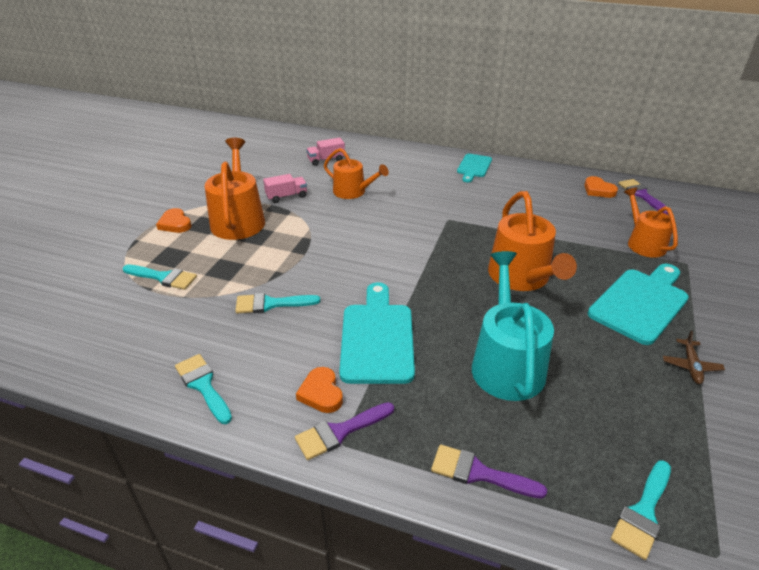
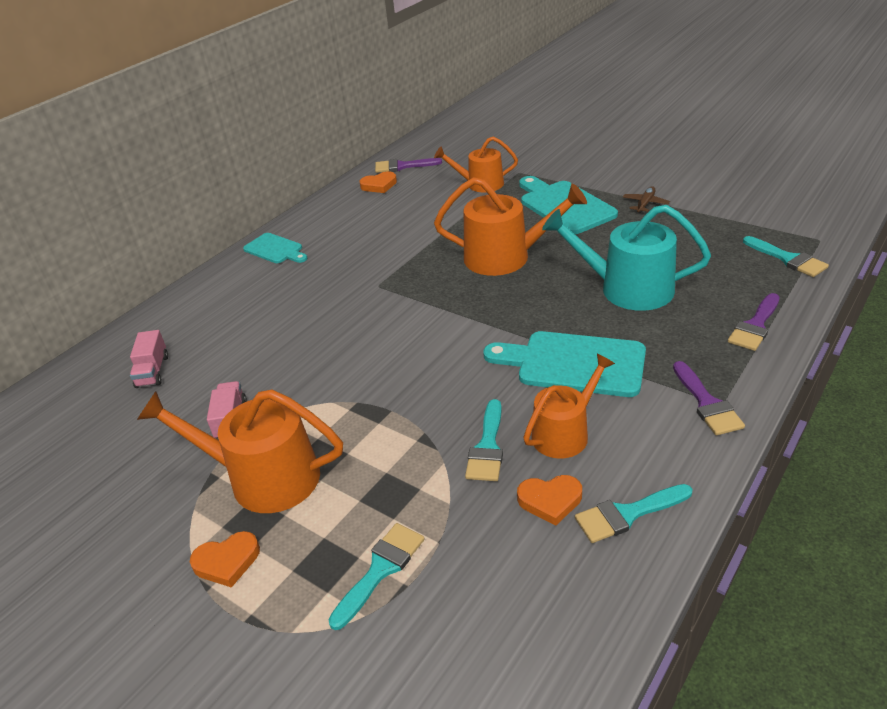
camera: 70 degrees left, 0 degrees up
(321, 393) = (652, 412): orange heart -> orange heart (550, 500)
(353, 192) = (264, 353): orange watering can -> orange watering can (564, 433)
(691, 366) = (645, 204): brown plane -> brown plane turned 90 degrees counterclockwise

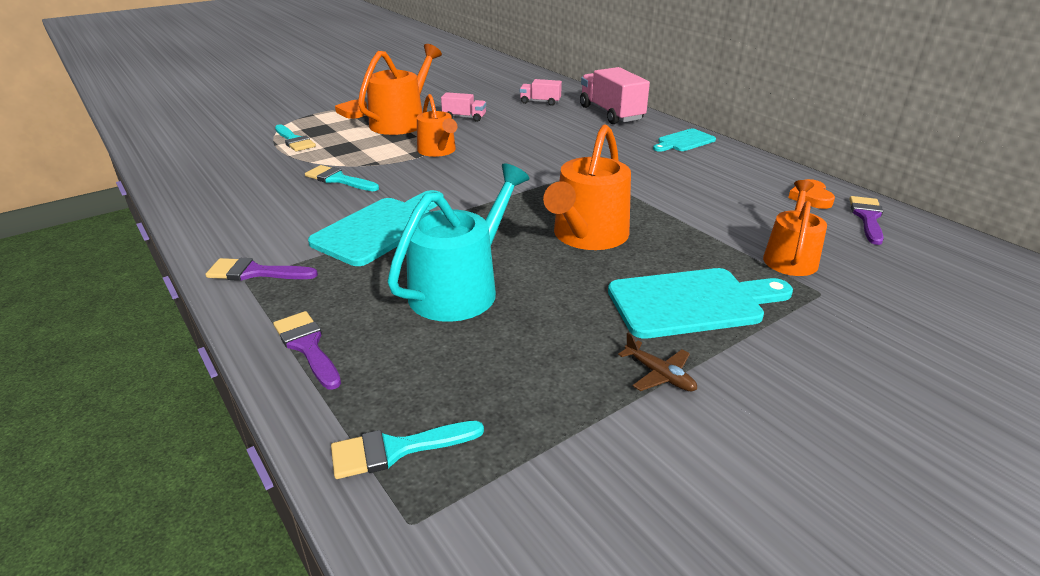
camera: 105 degrees right, 5 degrees down
(194, 307) = (611, 113): none -> pink truck
(550, 500) = (266, 188): orange heart -> none
(564, 433) = (313, 206): orange watering can -> orange watering can (438, 151)
(627, 514) = (217, 208): turquoise brush -> none

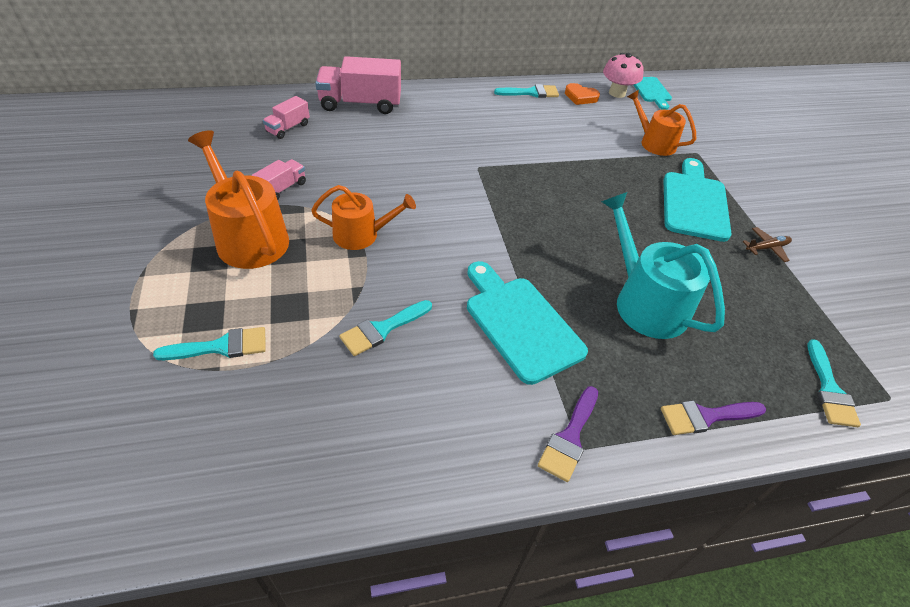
camera: 70 degrees left, 15 degrees up
(353, 112) = (168, 269): orange heart -> none
(587, 236) = (590, 209): orange watering can -> none
(684, 141) = (453, 98): turquoise cutting board -> turquoise cutting board (651, 91)
(765, 171) = (531, 93): none -> turquoise brush
(867, 217) = (617, 93): purple brush -> pink mushroom

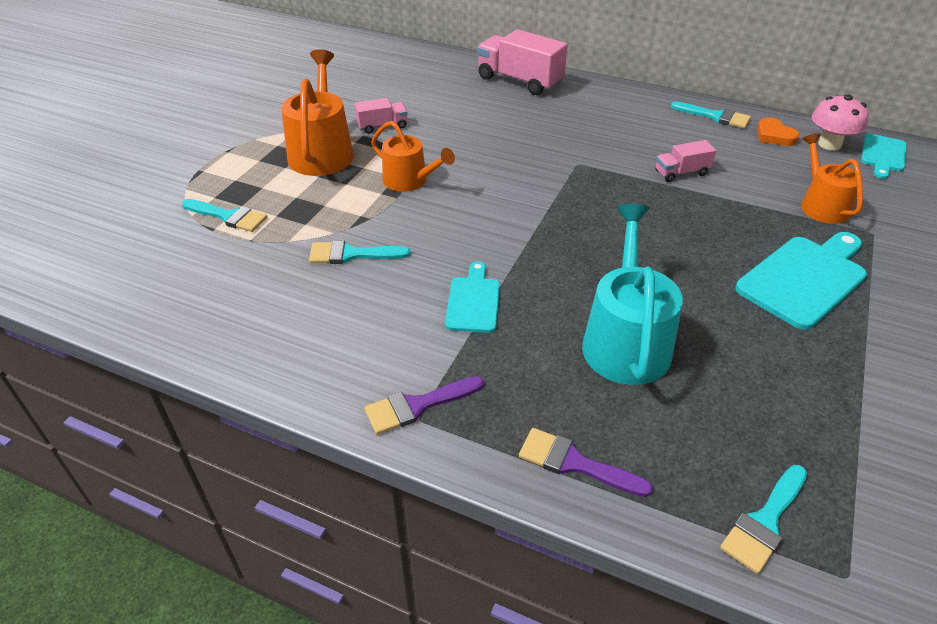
camera: 40 degrees right, 5 degrees down
(288, 128) = (435, 83): pink truck -> pink truck (681, 173)
(520, 323) = (473, 301): turquoise cutting board -> turquoise cutting board, size x0.59
(766, 248) = (854, 358): brown plane -> none

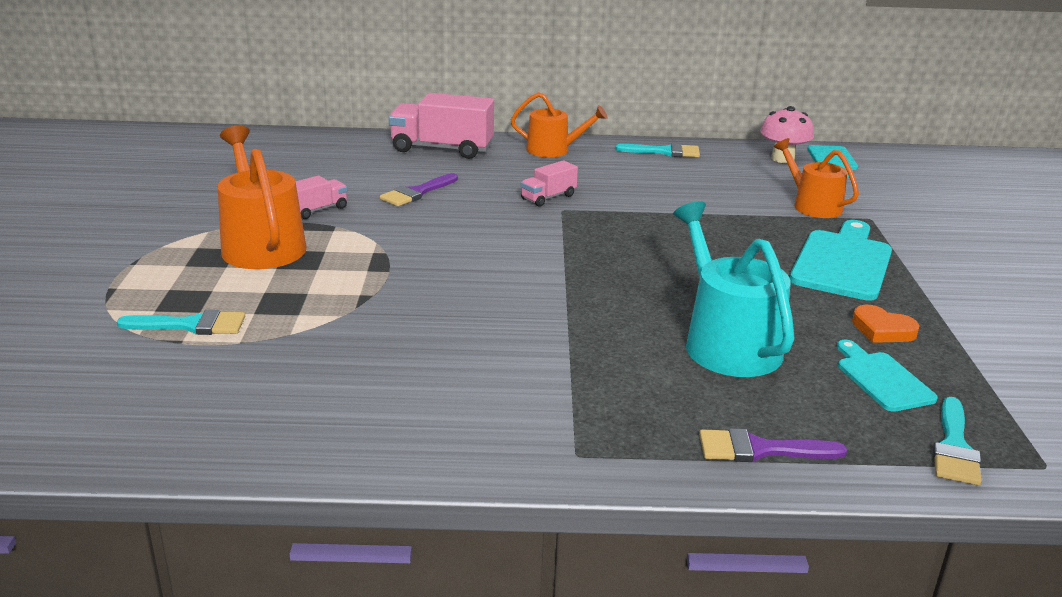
camera: 25 degrees left, 15 degrees down
(351, 254) = (379, 331): turquoise brush -> none
(409, 181) = (391, 254): orange watering can -> orange watering can (553, 150)
(417, 406) = (566, 444): purple brush -> purple brush (417, 193)
(473, 301) = (551, 344): turquoise cutting board -> turquoise cutting board (881, 379)
(681, 173) = (669, 201): pink truck -> pink truck (548, 197)
(774, 136) = (730, 159): orange heart -> orange heart (882, 329)

